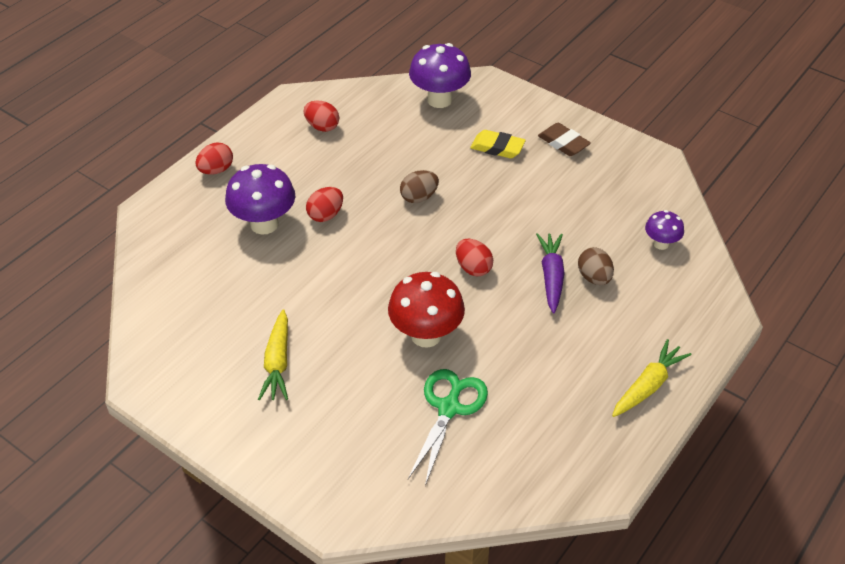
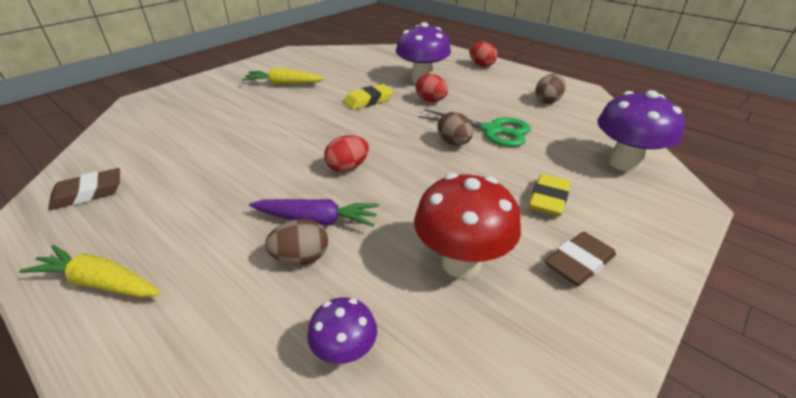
camera: 95 degrees right, 10 degrees down
(322, 127) = (547, 101): red egg -> brown egg
(327, 268) = (368, 100): none -> yellow eraser
(426, 335) = (275, 138): red mushroom -> red mushroom (461, 263)
(449, 408) = (189, 145): green scissors -> green scissors (492, 130)
(549, 456) = (88, 193): none -> brown eraser
(648, 386) = (100, 283): yellow carrot -> yellow carrot turned 150 degrees clockwise

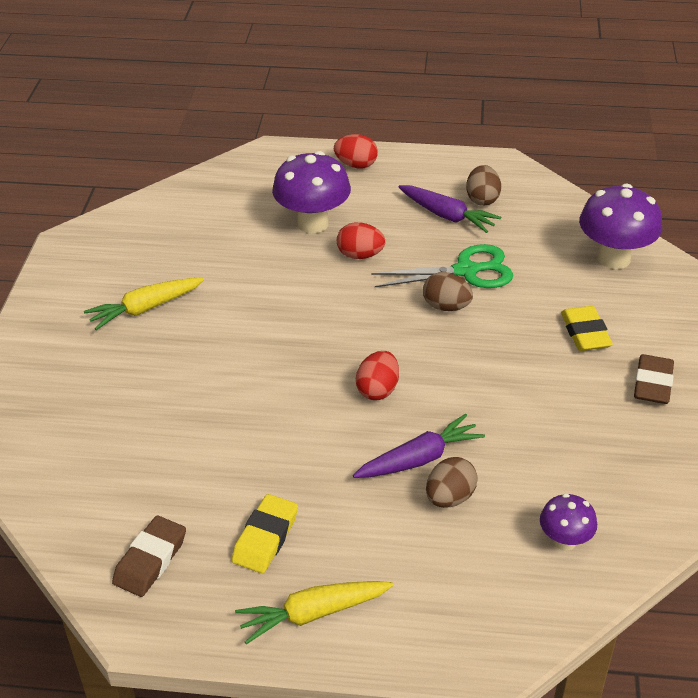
camera: 35 degrees left, 5 degrees up
(368, 100) = (289, 287): yellow eraser -> yellow eraser (265, 538)
(461, 263) = (573, 430): red mushroom -> none
(512, 101) = (447, 215): none -> purple carrot

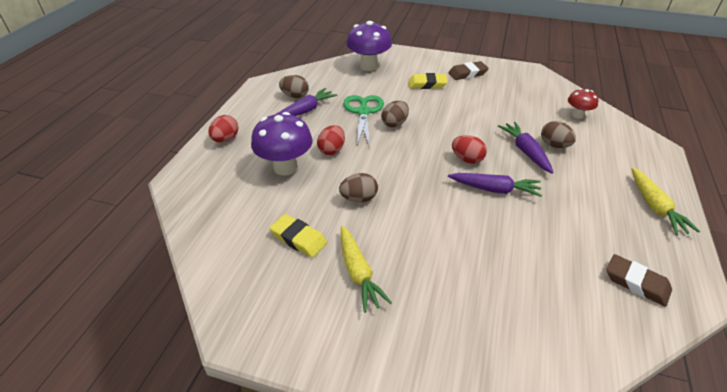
camera: 80 degrees left, 0 degrees up
(265, 538) = (601, 221): yellow eraser -> yellow eraser (298, 238)
(267, 293) = (359, 198): none -> brown egg
(313, 420) = (494, 189): none -> purple carrot
(564, 541) = (577, 115): purple mushroom -> red mushroom
(652, 384) = (467, 73): brown eraser -> brown eraser turned 45 degrees counterclockwise

